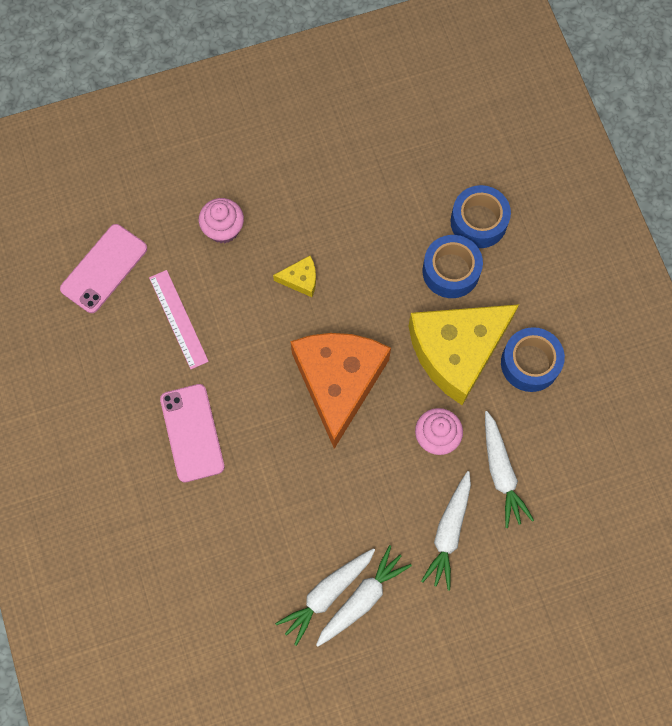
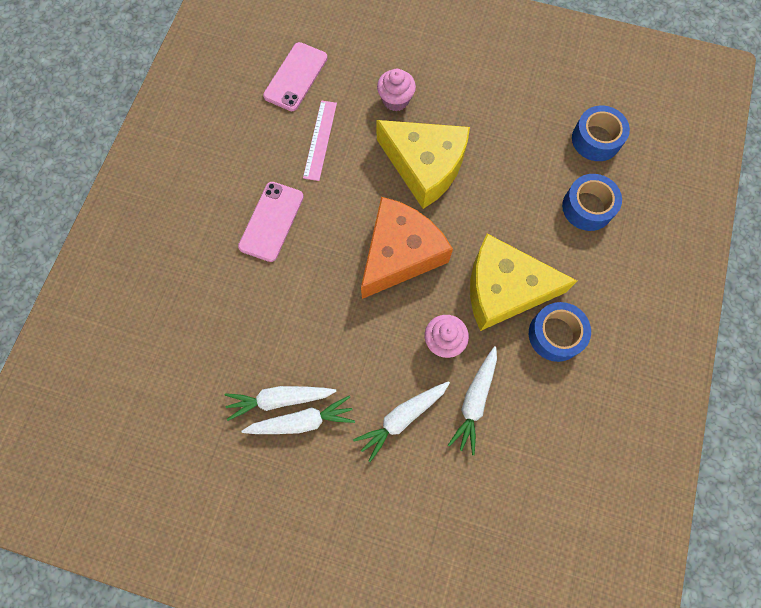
camera: 35 degrees right, 0 degrees up
(104, 269) = (296, 77): pink phone -> pink phone turned 45 degrees counterclockwise
(300, 279) = (425, 166): yellow cheese -> yellow cheese, size x2.47
(451, 271) = (541, 229): blue tape -> blue tape (596, 139)

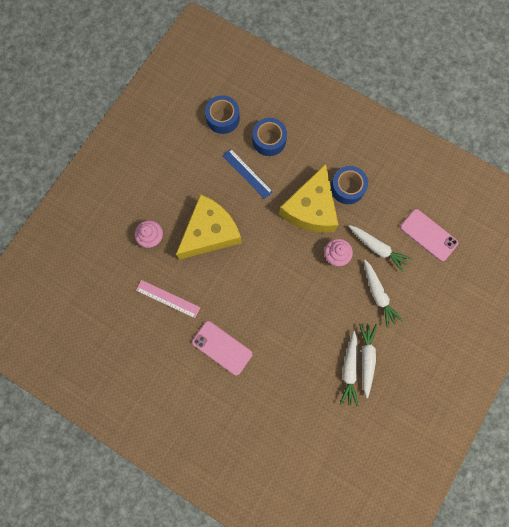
camera: 75 degrees left, 5 degrees up
(296, 77) = (109, 304): pink phone -> pink phone (428, 235)
(400, 254) = (269, 266): orange cheese -> none
(526, 191) = (247, 173): none -> blue ruler

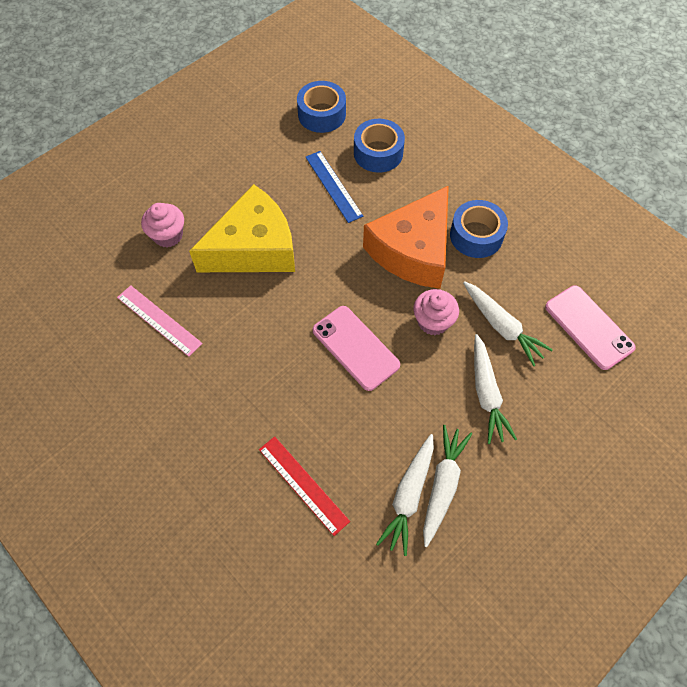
camera: 15 degrees right, 15 degrees down
(222, 348) = (214, 409): pink phone -> pink phone (355, 348)
(288, 379) = (303, 484): none -> red ruler
(311, 209) = (413, 250): yellow cheese -> orange cheese

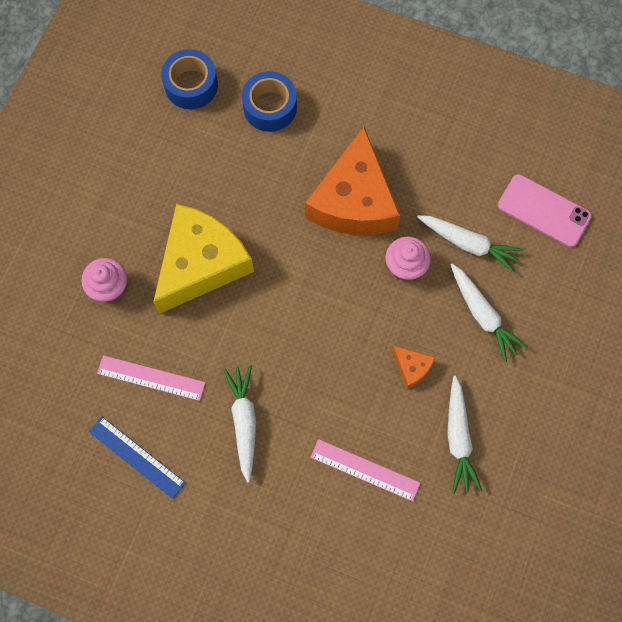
camera: 25 degrees left, 10 degrees up
(303, 484) = (365, 469): red ruler -> pink ruler
(333, 186) = (244, 163): blue ruler -> blue ruler (136, 457)
(355, 348) = (348, 323): pink phone -> none
(395, 411) = (412, 367): none -> orange cheese
(442, 485) = (482, 415): white carrot -> white carrot (244, 422)
(476, 235) = (405, 160): blue tape -> none

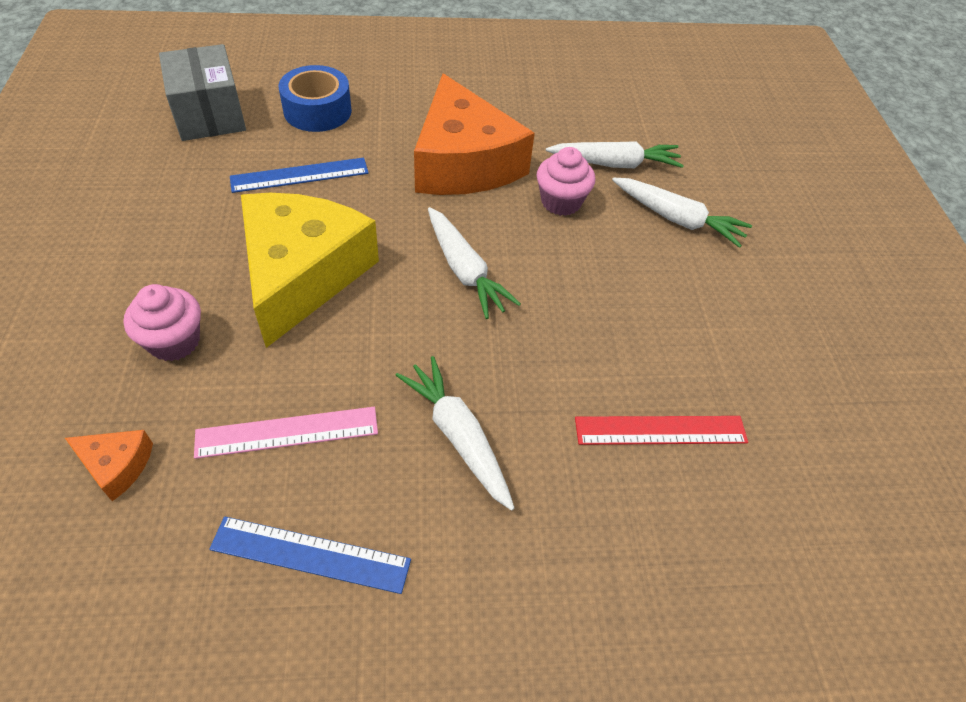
camera: 30 degrees left, 20 degrees down
(191, 85) = (209, 115): blue tape -> grey box
(232, 171) = (300, 175): none -> blue ruler
(365, 469) = (660, 430): pink ruler -> red ruler
(412, 367) = (637, 294): orange cheese -> orange cheese (117, 465)
(458, 438) = (745, 348): white carrot -> white carrot (464, 270)
(544, 211) = (668, 118): pink phone -> none

